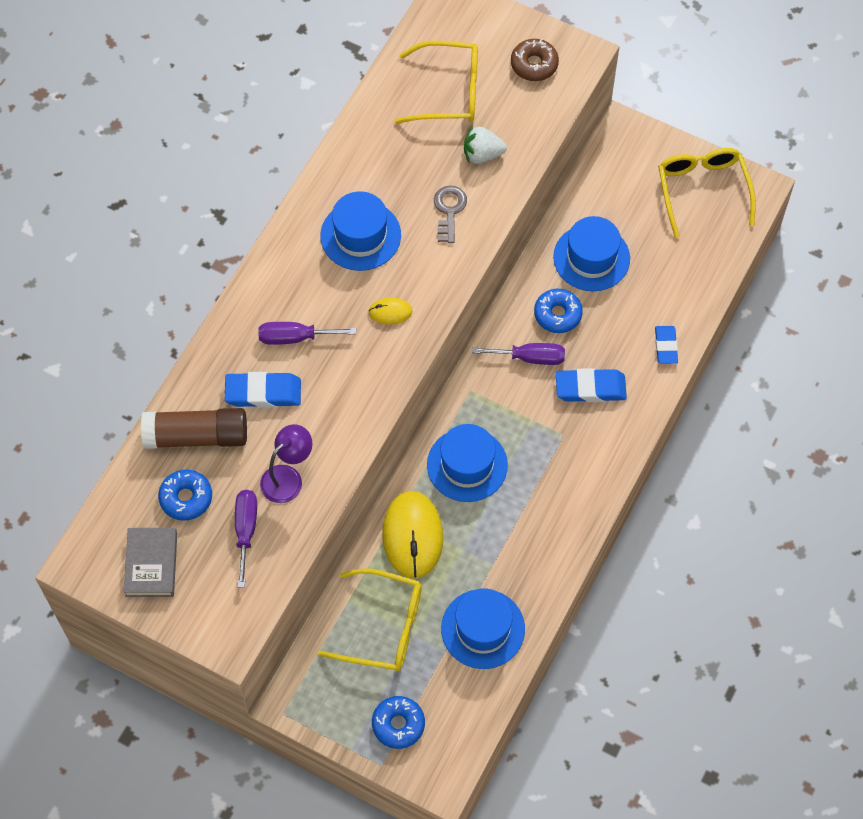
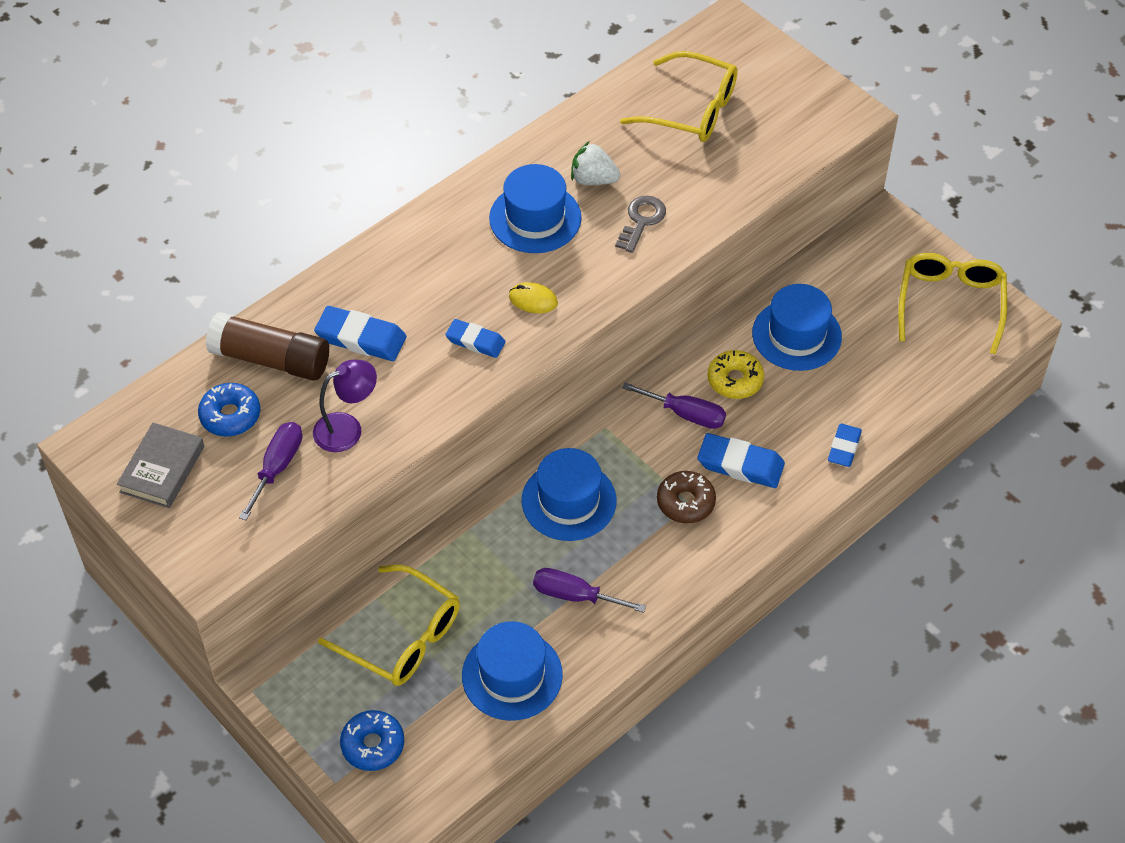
camera: 20 degrees right, 10 degrees down
(295, 337) = (420, 295): purple screwdriver -> purple screwdriver (575, 596)
(359, 365) = (475, 341): none -> blue eraser
(412, 536) = (476, 554): yellow mouse -> none
(482, 154) = (701, 177): white strawberry -> white strawberry (593, 179)
(534, 64) = (796, 108): brown donut -> brown donut (685, 502)
(557, 314) = (735, 380): blue donut -> yellow donut

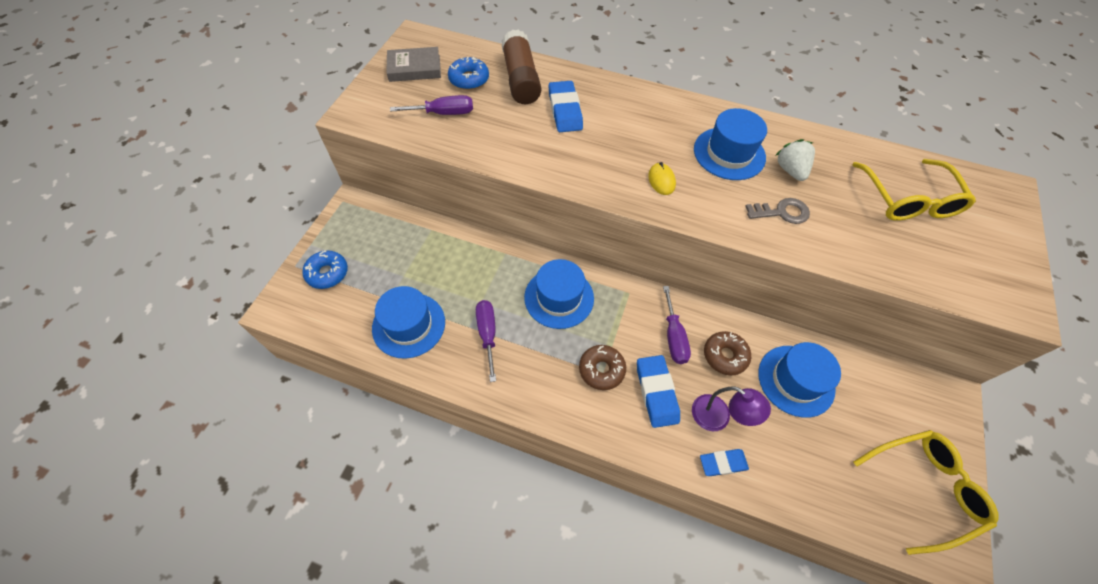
camera: 60 degrees right, 5 degrees up
(347, 428) = (492, 132): purple lamp -> purple lamp (718, 417)
(403, 637) = (410, 254): yellow glasses -> none
(475, 341) = (604, 165): blue eraser -> none
(735, 380) = (725, 356): yellow donut -> brown donut

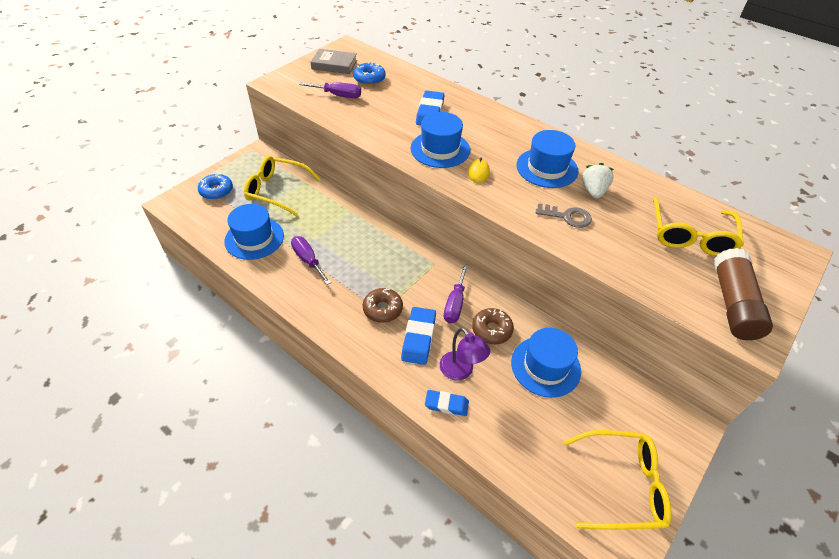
camera: 20 degrees right, 10 degrees down
(402, 250) = (277, 190): none -> yellow glasses
(487, 334) = (308, 260): purple screwdriver -> purple screwdriver turned 45 degrees counterclockwise
(521, 79) = (408, 86): brown glue stick -> brown glue stick (733, 303)
(559, 297) = (376, 251): blue hat -> blue hat (440, 149)

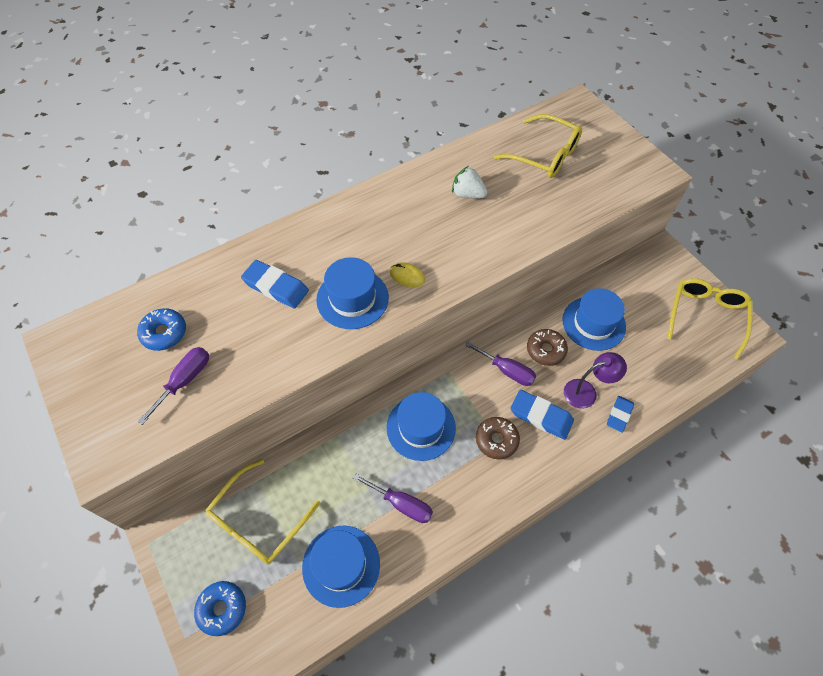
camera: 70 degrees left, 10 degrees up
(308, 260) = (402, 504): purple screwdriver -> purple screwdriver turned 135 degrees counterclockwise
(334, 65) = (101, 368): grey book -> none
(547, 168) = (421, 216): blue hat -> blue hat (421, 427)
(567, 217) = (497, 228): grey key -> none
(733, 303) = (622, 166): brown glue stick -> none

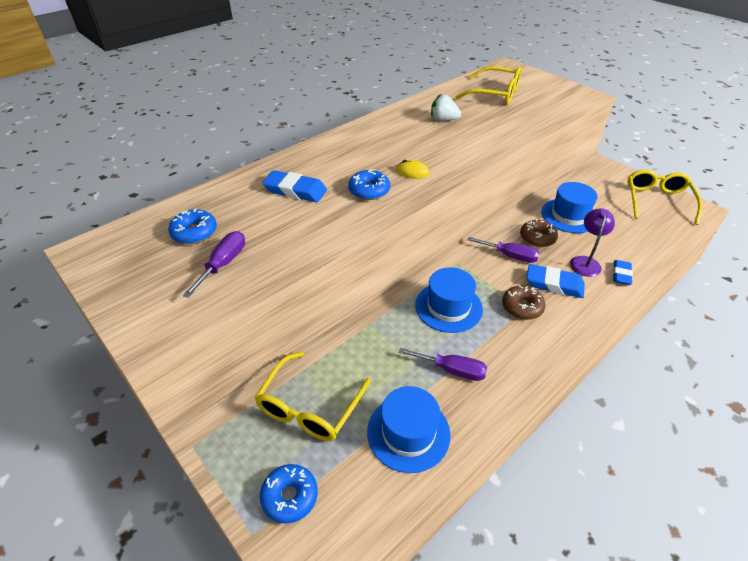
camera: 10 degrees left, 15 degrees down
(352, 298) = (369, 190): blue hat -> blue donut
(586, 391) = (585, 262): purple lamp -> purple lamp turned 45 degrees counterclockwise

